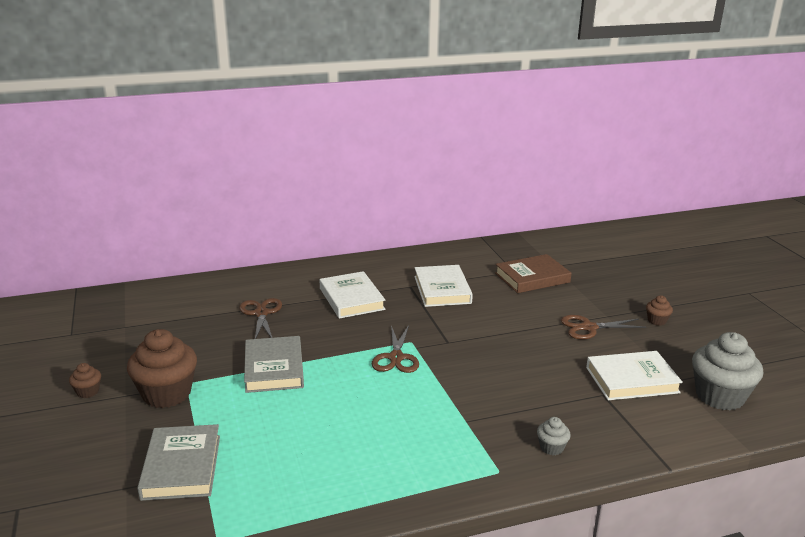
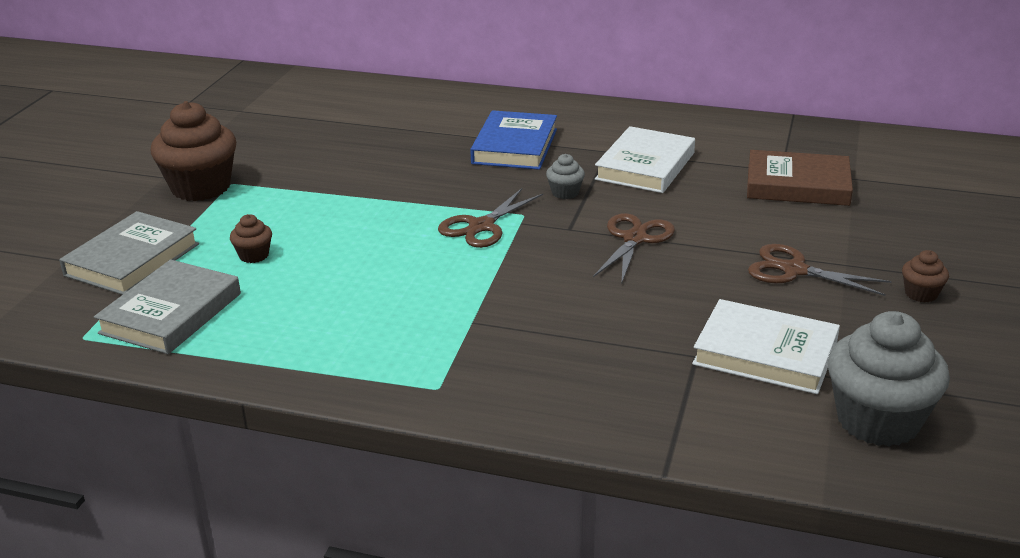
camera: 35 degrees right, 5 degrees up
(88, 392) = (136, 163): brown cupcake -> brown cupcake (254, 255)
(261, 313) = (391, 134): brown scissors -> brown scissors (634, 239)
(274, 368) = (333, 196): grey book -> grey book (171, 313)
(351, 299) = (514, 146): white book -> blue book
(551, 447) = (537, 388): grey cupcake -> grey cupcake (565, 193)

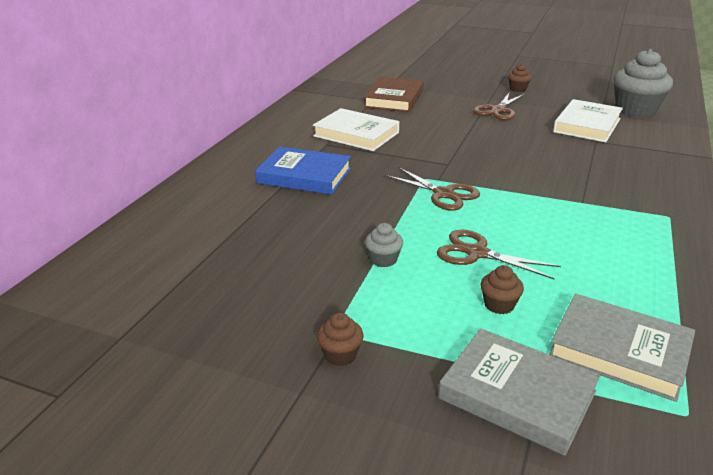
camera: 85 degrees left, 0 degrees up
(201, 187) = (340, 355): brown cupcake -> brown cupcake, size x0.46
(565, 193) = (392, 162): grey cupcake -> grey cupcake (383, 259)
(634, 239) = (462, 145): brown scissors -> brown scissors (477, 253)

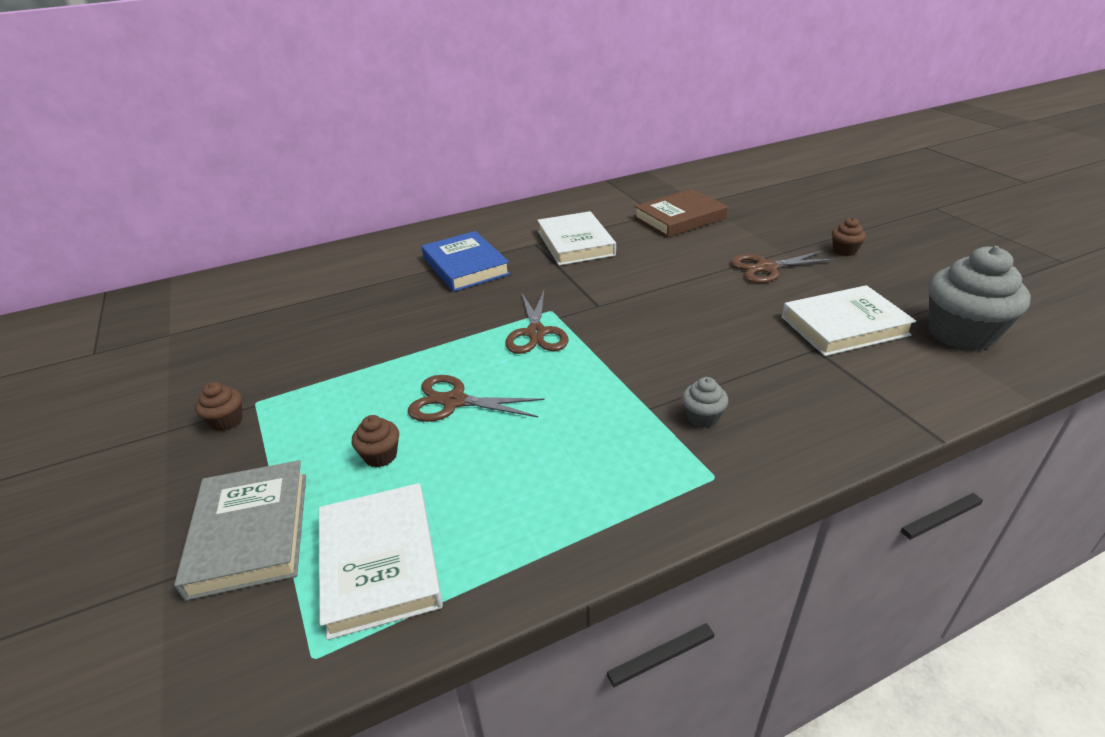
camera: 45 degrees right, 5 degrees up
(383, 259) = (382, 366): grey cupcake -> grey cupcake (702, 417)
(477, 253) = (454, 402): brown scissors -> brown scissors turned 60 degrees counterclockwise
(619, 351) = (380, 562): grey book -> white book

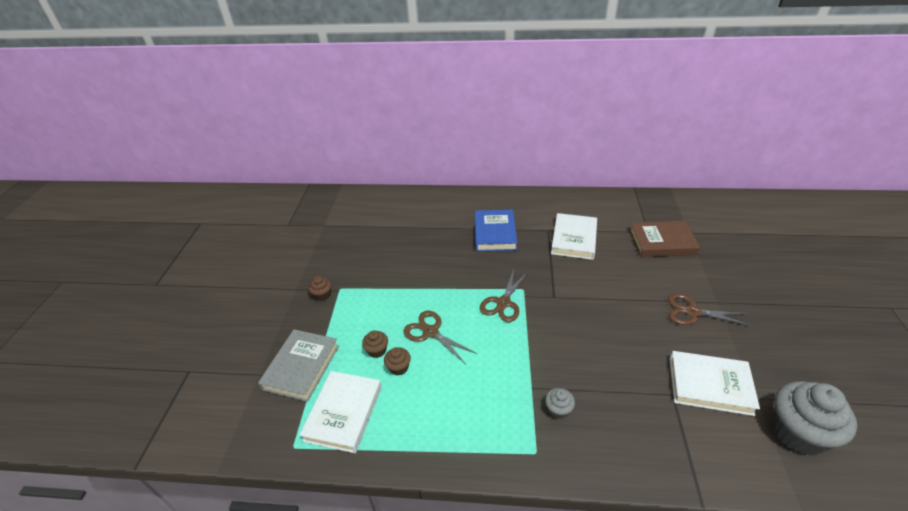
camera: 30 degrees right, 5 degrees up
(844, 251) = (768, 320): brown cupcake -> brown cupcake (399, 367)

